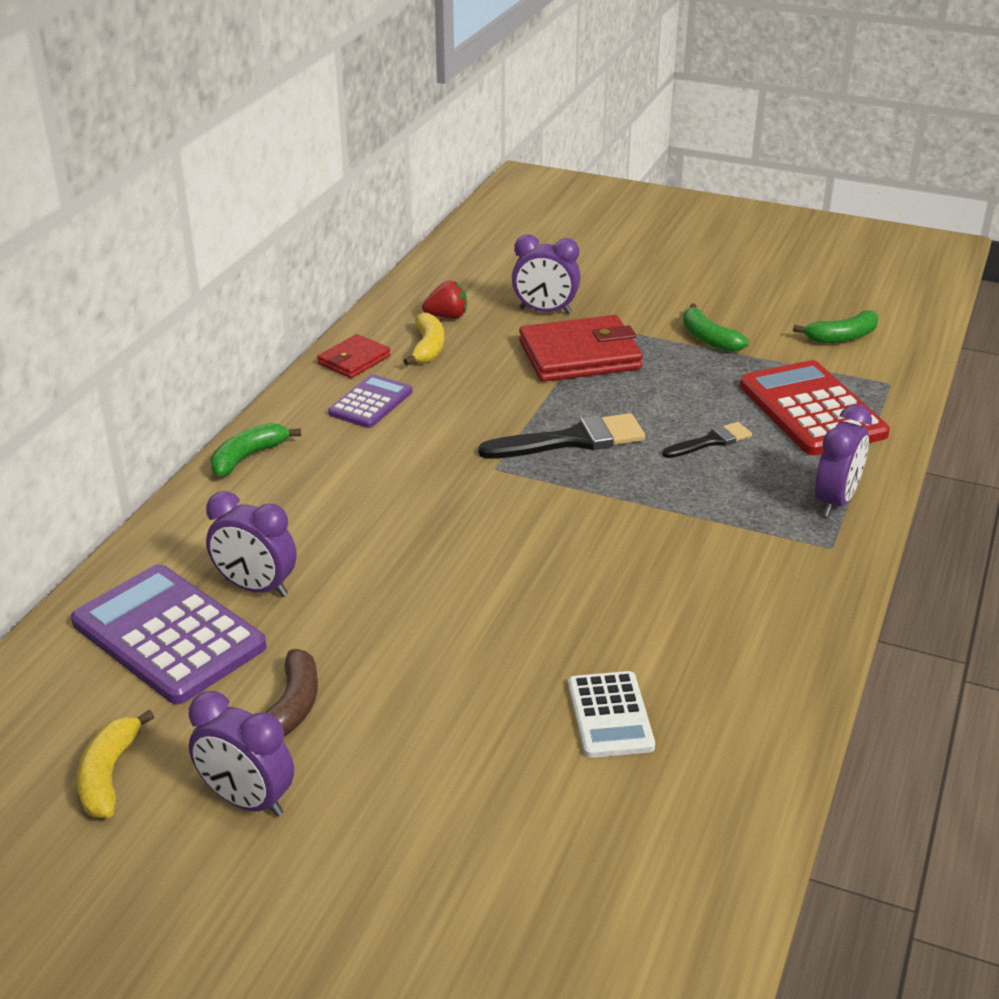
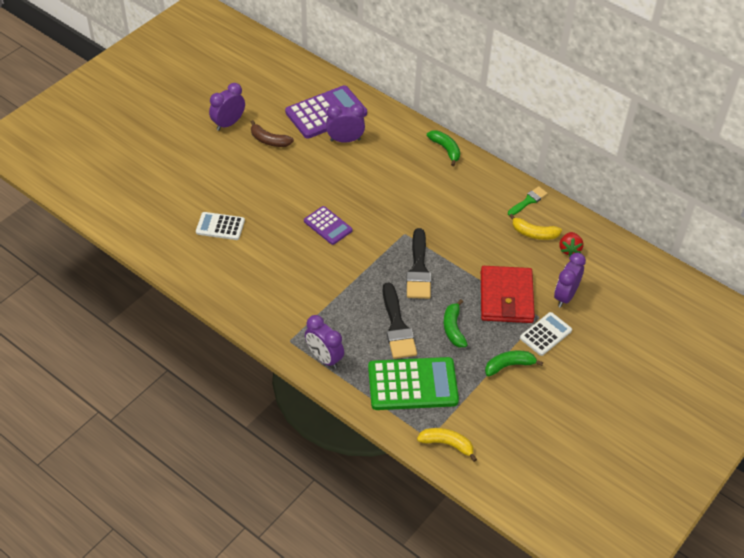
camera: 105 degrees right, 15 degrees up
(109, 775) = (257, 93): yellow banana -> yellow banana (447, 444)
(256, 587) = (345, 140): purple clock -> purple clock turned 45 degrees clockwise
(354, 360) = (528, 201): red wallet -> green brush
(370, 402) = (481, 200): purple calculator -> purple calculator (328, 226)
(628, 318) = (545, 334): none -> white calculator
(711, 441) = (397, 326): black brush -> black brush, size x1.71
(811, 410) = (412, 384): red calculator -> green calculator
(842, 337) = (491, 437): green banana -> green banana (453, 328)

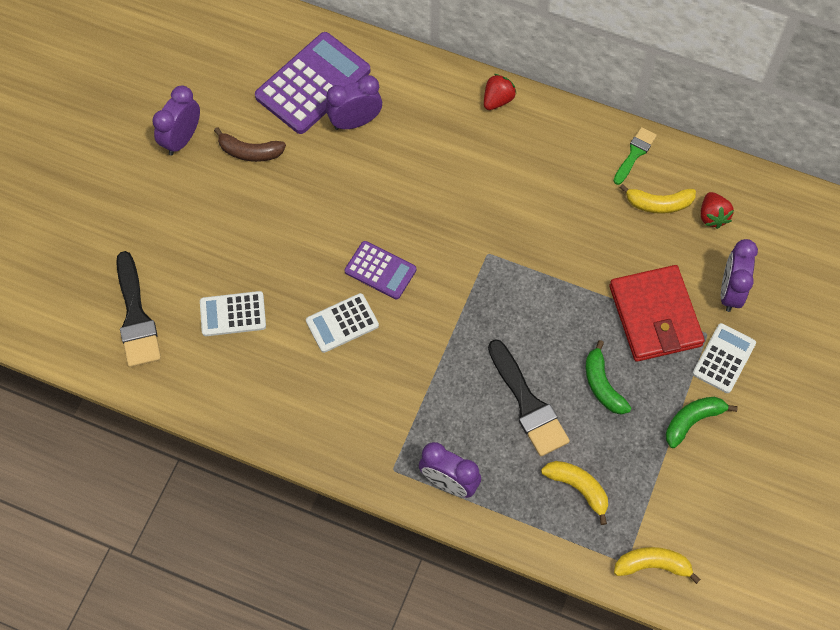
camera: 15 degrees left, 15 degrees up
(290, 249) = (342, 323): none -> white calculator
(412, 384) = (578, 488): green calculator -> yellow banana
(418, 269) = (526, 305): black brush -> black brush (136, 317)
(446, 149) = (497, 100): green banana -> red strawberry

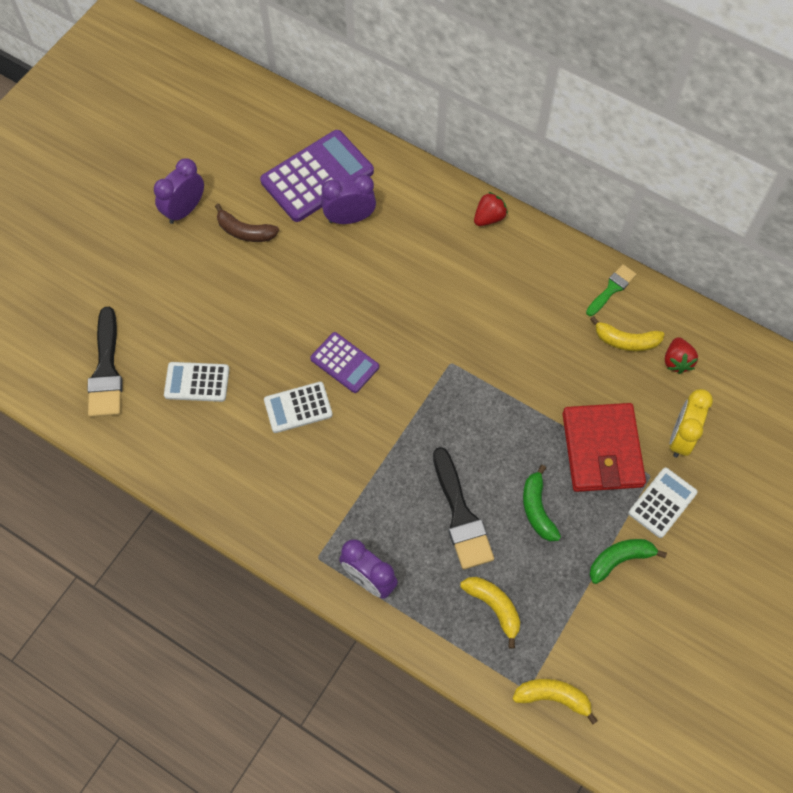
camera: 10 degrees right, 0 degrees up
(730, 291) = (681, 438): purple clock -> yellow clock

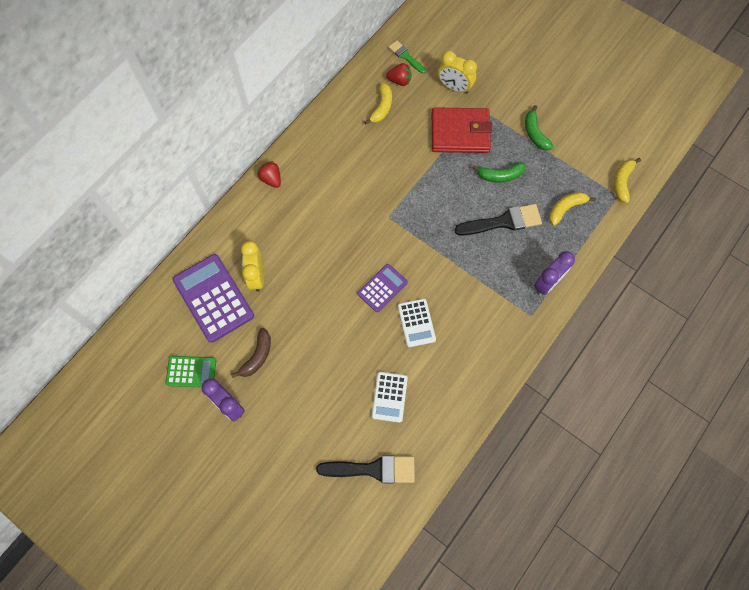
camera: 85 degrees left, 5 degrees up
(224, 167) = (191, 372): none -> green calculator
(349, 218) = (257, 276): purple clock -> yellow clock
(612, 289) = (340, 110): green brush -> green brush (405, 56)
(662, 503) = (498, 104): white calculator -> none

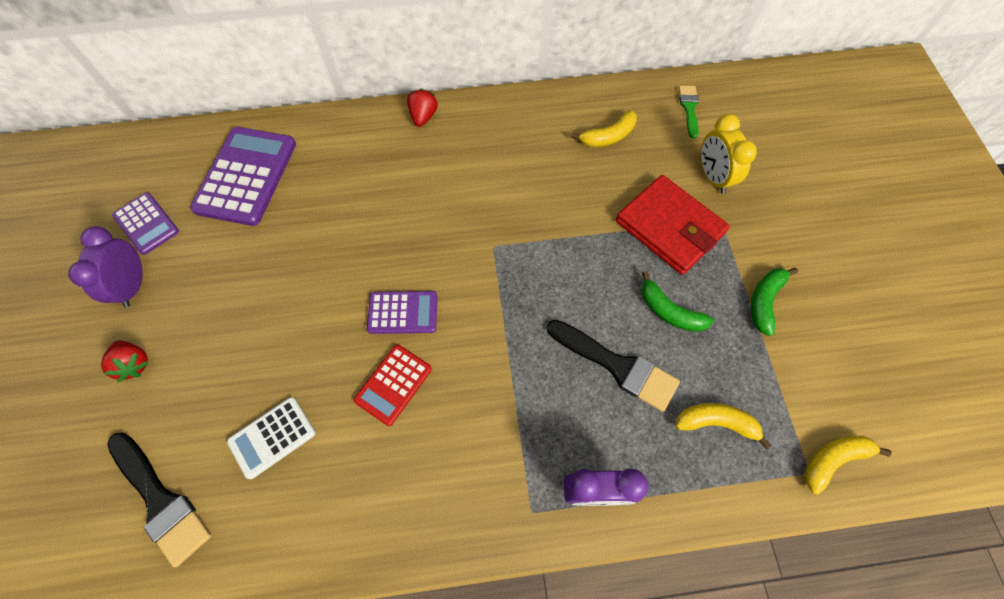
camera: 45 degrees right, 5 degrees down
(191, 372) = (146, 223): green calculator -> purple calculator
(257, 276) = (304, 191): yellow clock -> none
(257, 356) = (212, 265): brown banana -> none
(399, 81) = (656, 126): red strawberry -> red strawberry (134, 364)
(416, 323) = (393, 384): white calculator -> red calculator

